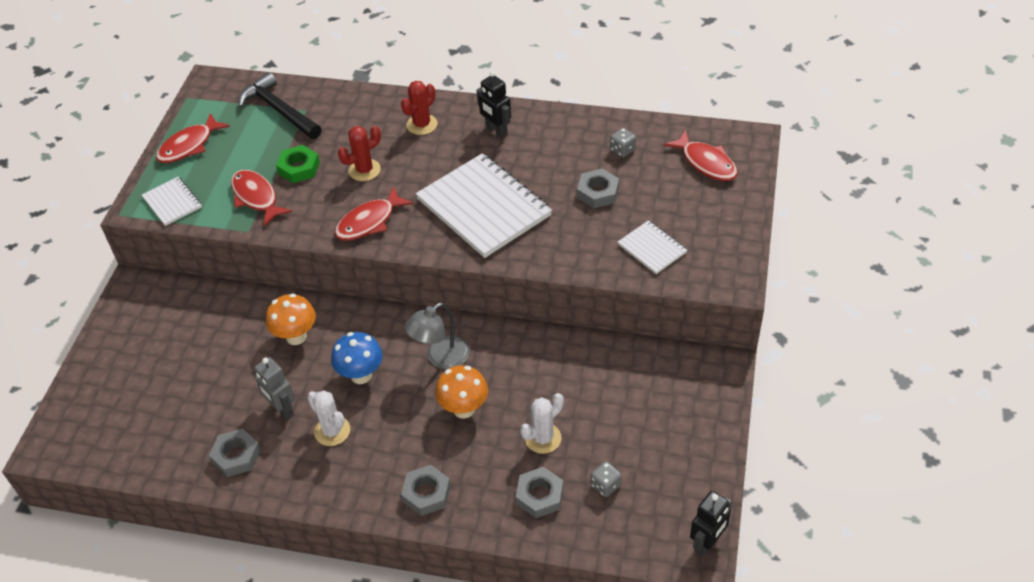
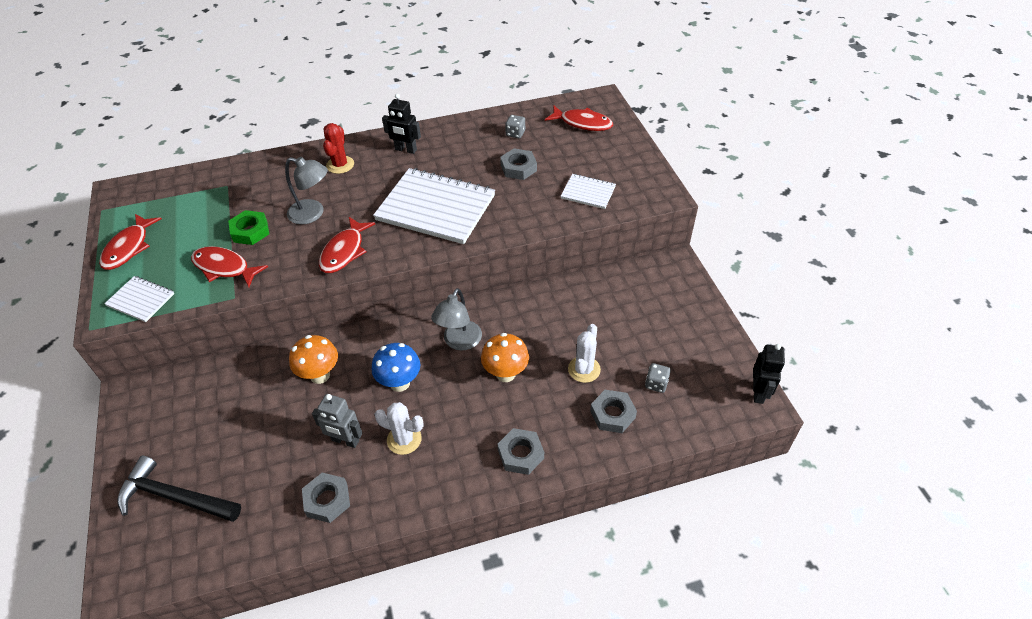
camera: 30 degrees left, 0 degrees up
(279, 110) = (201, 193): black hammer -> black hammer (175, 497)
(364, 170) = (313, 214): red cactus -> grey lamp

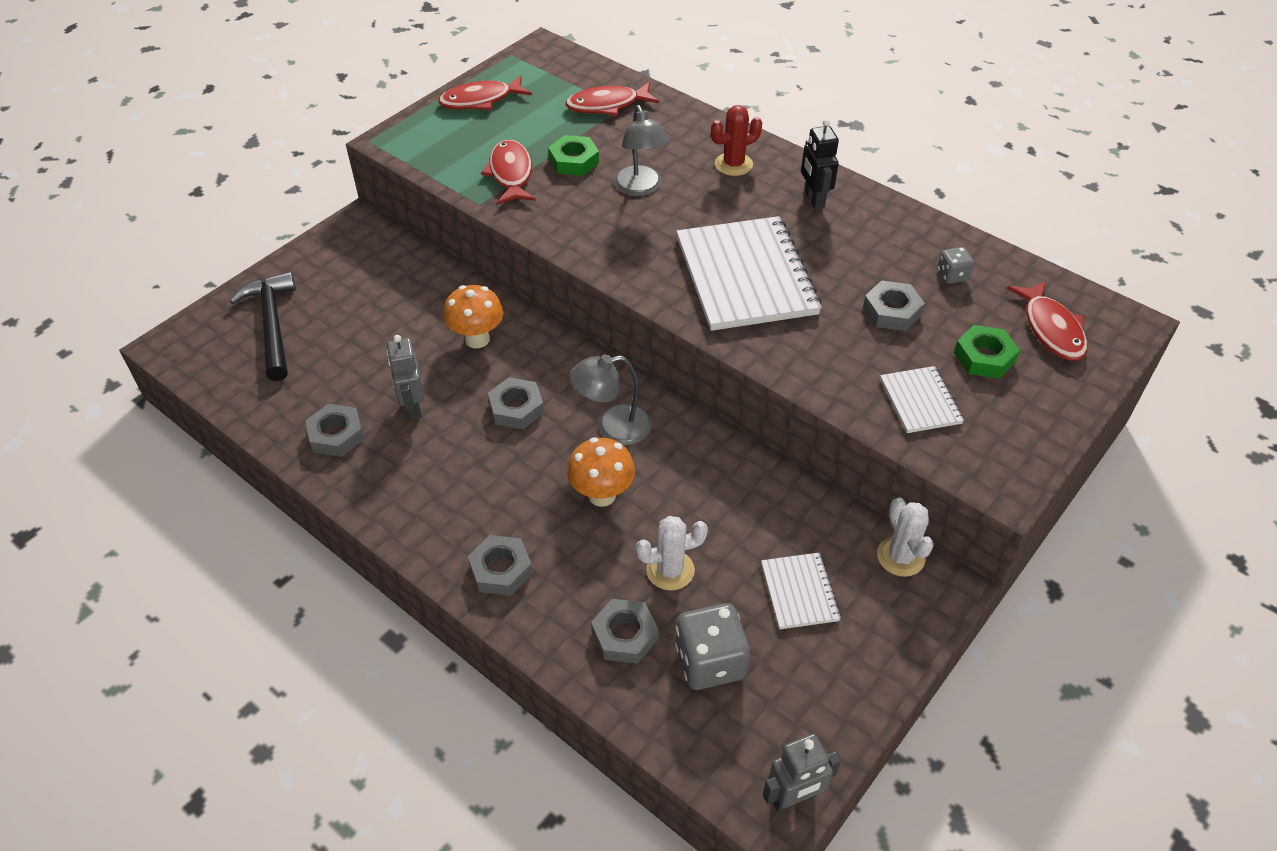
camera: 55 degrees right, 0 degrees up
(140, 300) = (426, 148): white notebook -> white notebook (799, 592)
(344, 251) = (610, 243): red fish -> red fish (607, 105)
(400, 383) = (516, 408): blue mushroom -> grey nut
(404, 439) = (448, 454): white cactus -> white cactus (900, 556)
(580, 154) = (984, 357): none -> green nut
(656, 384) = (710, 662): grey dice -> grey dice, size x1.91
(758, 392) = (794, 798): black robot -> grey robot

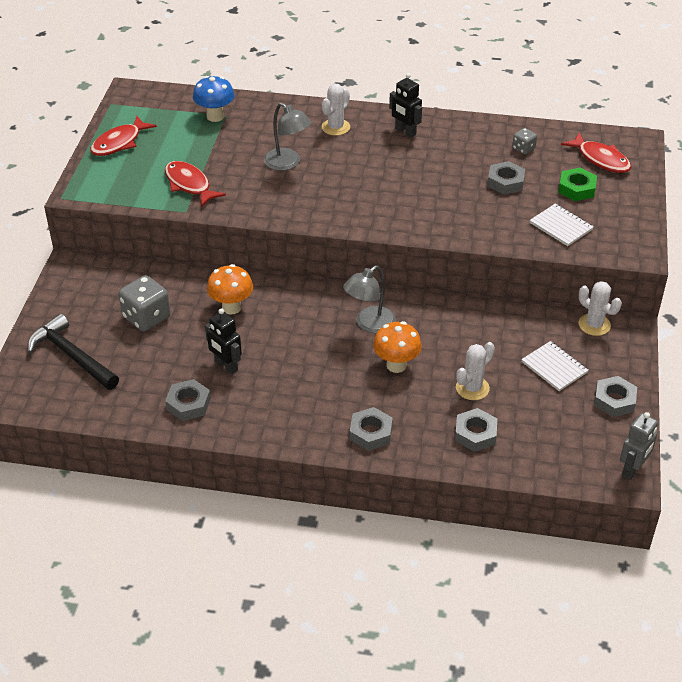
camera: 30 degrees left, 5 degrees down
(413, 407) = (226, 366): grey robot -> black robot
(516, 408) = (297, 338): grey nut -> grey nut (614, 400)
(574, 161) = (226, 161): green nut -> none
(607, 105) = (215, 116): red fish -> blue mushroom
(710, 662) = (534, 425): grey dice -> grey dice (146, 317)
(733, 164) = (335, 127): red cactus -> white cactus
(745, 276) = (402, 193): white notebook -> none

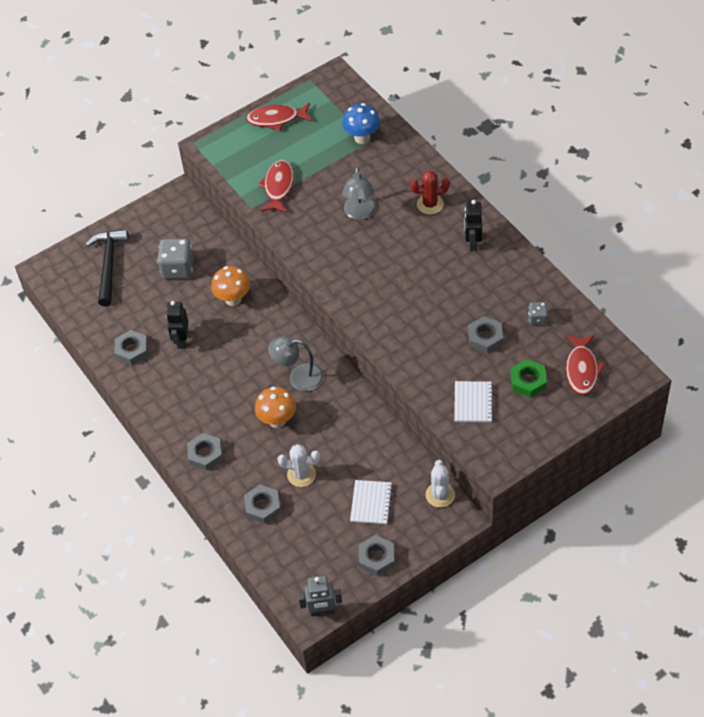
camera: 50 degrees right, 10 degrees up
(335, 127) = (430, 204): white cactus -> red cactus

